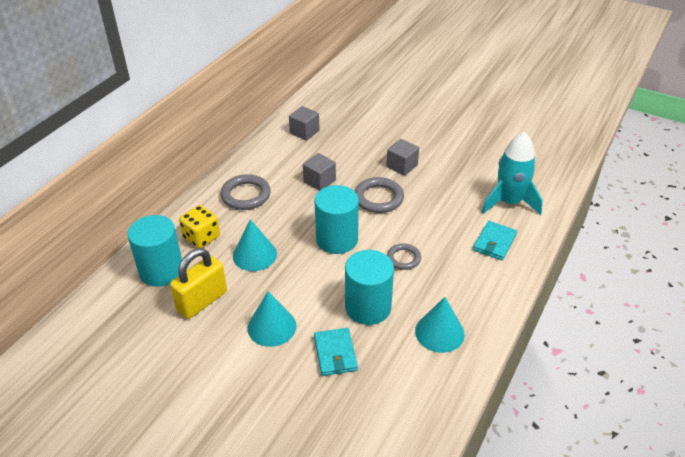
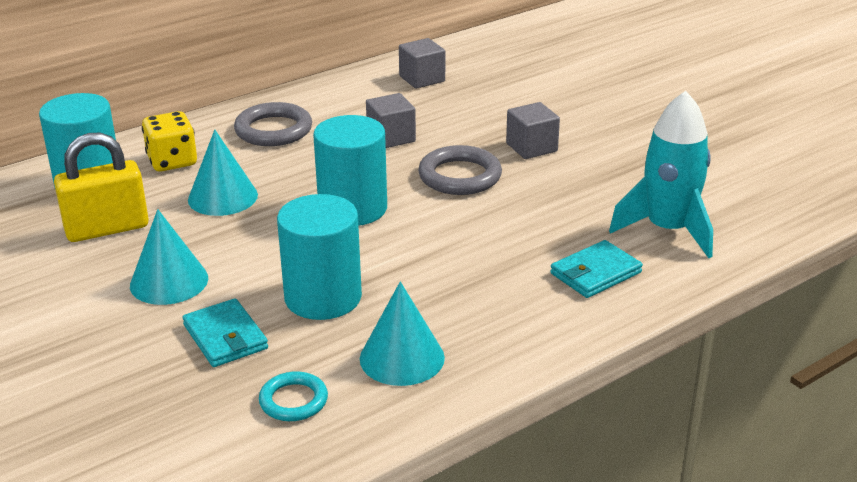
camera: 25 degrees right, 10 degrees down
(335, 353) = (225, 337): turquoise wallet -> turquoise wallet turned 45 degrees counterclockwise
(403, 258) = (431, 255): grey ring -> none
(405, 382) = (293, 401): none -> turquoise ring

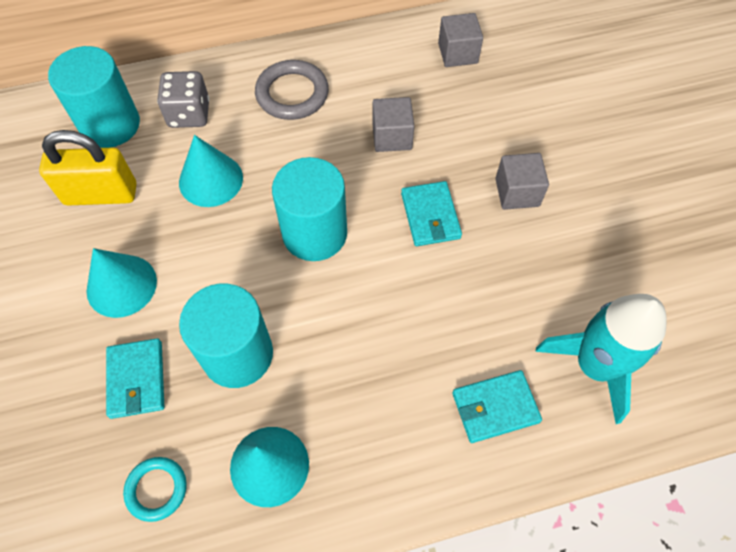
camera: 20 degrees right, 30 degrees up
(172, 161) = (189, 114): yellow dice -> grey dice
(460, 176) = (430, 216): grey ring -> turquoise wallet

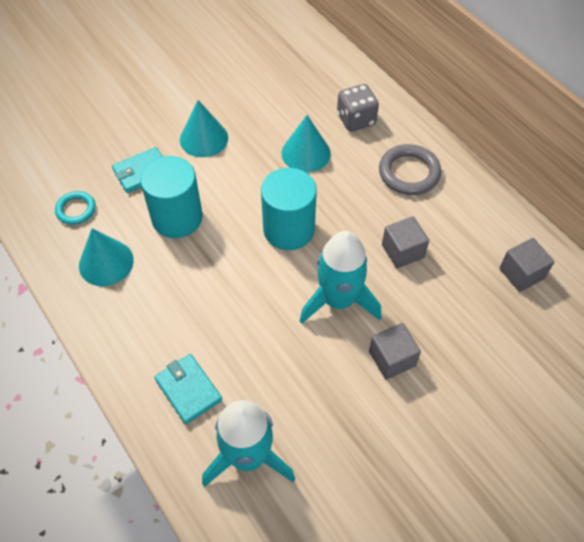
camera: 70 degrees right, 5 degrees down
(101, 194) = (267, 100): yellow padlock -> none
(110, 125) = (324, 82): turquoise cylinder -> none
(430, 216) = (338, 300): turquoise wallet -> turquoise rocket

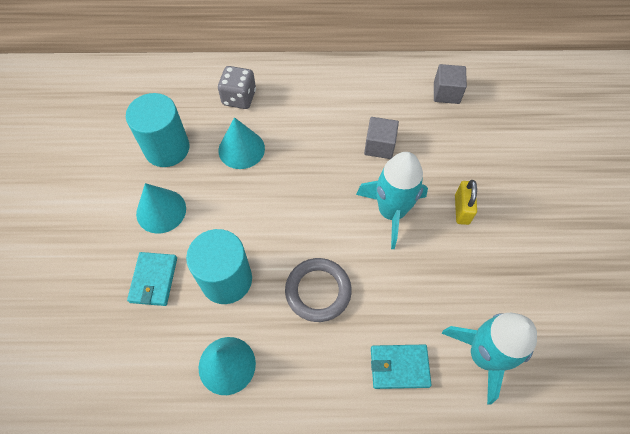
camera: 55 degrees left, 5 degrees up
(76, 210) = (147, 360): turquoise ring -> none
(289, 229) = (304, 205): turquoise cylinder -> turquoise cylinder (167, 148)
(392, 358) = (461, 209): grey cube -> yellow padlock
(409, 173) = (315, 98): grey ring -> grey ring (318, 291)

